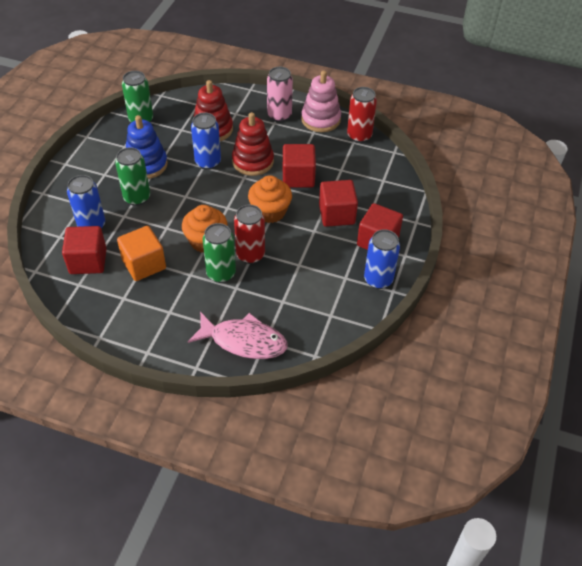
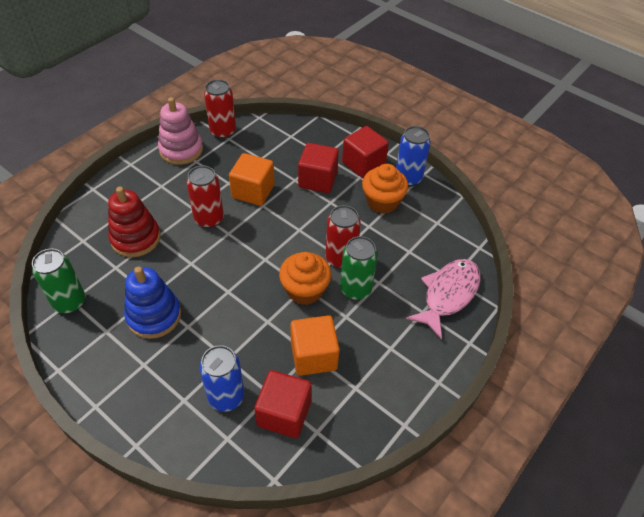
camera: 70 degrees left, 0 degrees up
(137, 198) = (205, 338): green can -> none
(208, 162) = (187, 257): blue can -> none
(253, 161) = (209, 219): red stacking toy -> red can
(270, 212) = (289, 226): orange cupcake -> orange cupcake (382, 202)
(279, 115) = (153, 178): pink can -> none
(298, 177) = (253, 191): red cube -> orange cube

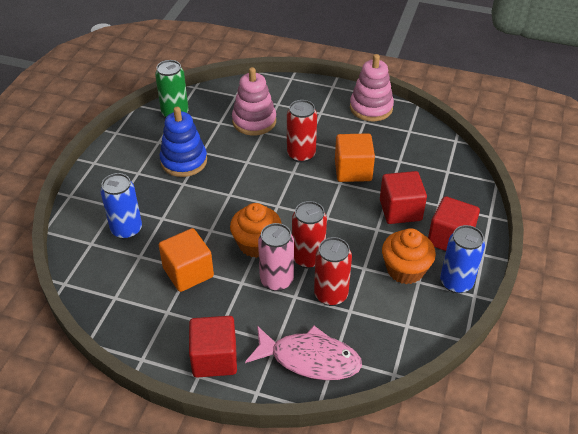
camera: 70 degrees right, 5 degrees down
(135, 238) = (254, 121): red stacking toy -> pink stacking toy
(223, 132) = (415, 124): red can -> red can (331, 295)
(284, 413) = (124, 270): red cube -> red cube (214, 358)
(355, 289) = (276, 280): green can -> pink can

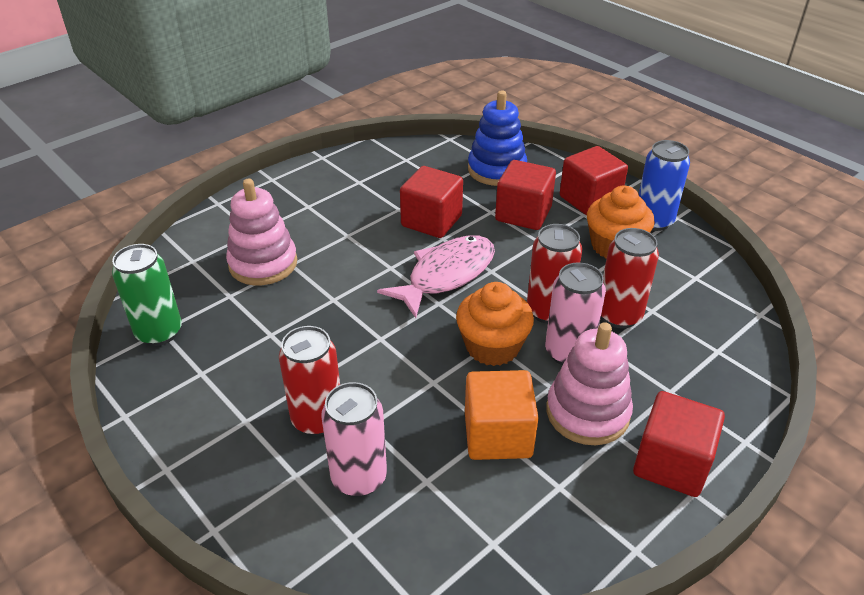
camera: 60 degrees left, 5 degrees down
(126, 230) = (359, 478): blue can -> pink can
(184, 161) = (271, 360): blue stacking toy -> blue stacking toy (496, 170)
(301, 155) = (366, 249): red can -> red can (317, 419)
(309, 359) = (711, 372): pink fish -> pink fish (446, 275)
(353, 170) = (431, 221): orange cube -> red cube
(371, 108) = (341, 168): pink stacking toy -> pink stacking toy (587, 412)

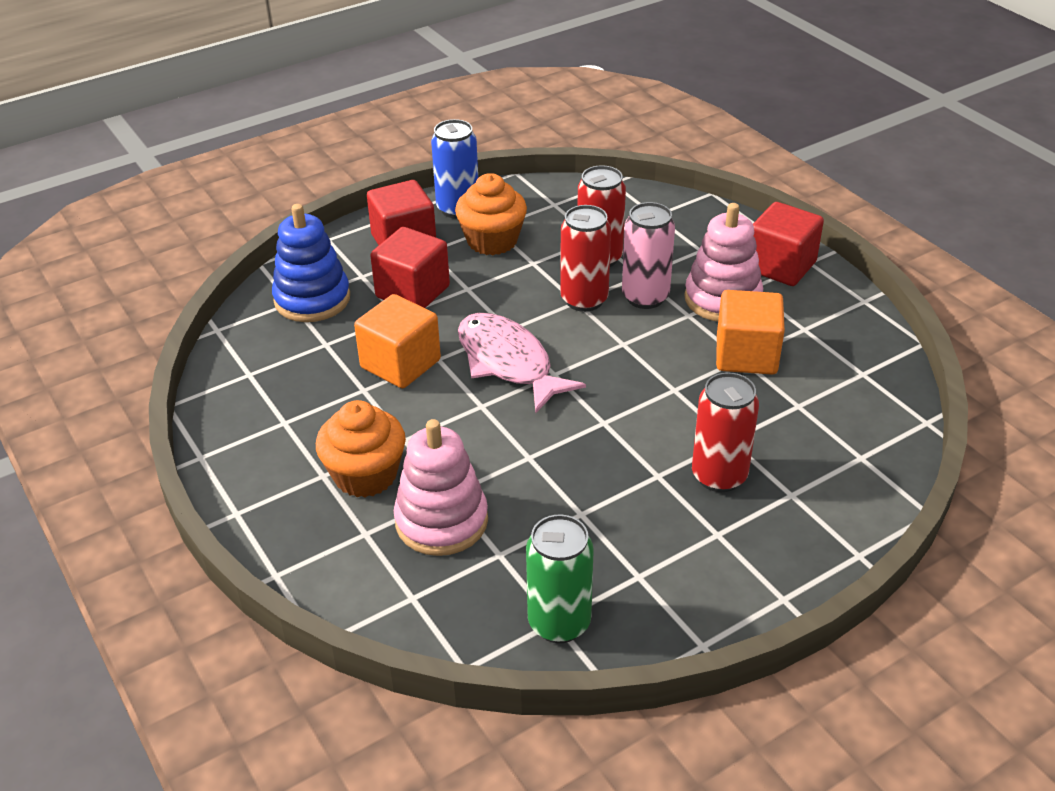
camera: 80 degrees left, 0 degrees up
(359, 478) = (795, 449): pink can -> none
(431, 221) = (400, 364): red cube -> orange cube
(492, 346) = (630, 343): orange cupcake -> orange cupcake (365, 475)

